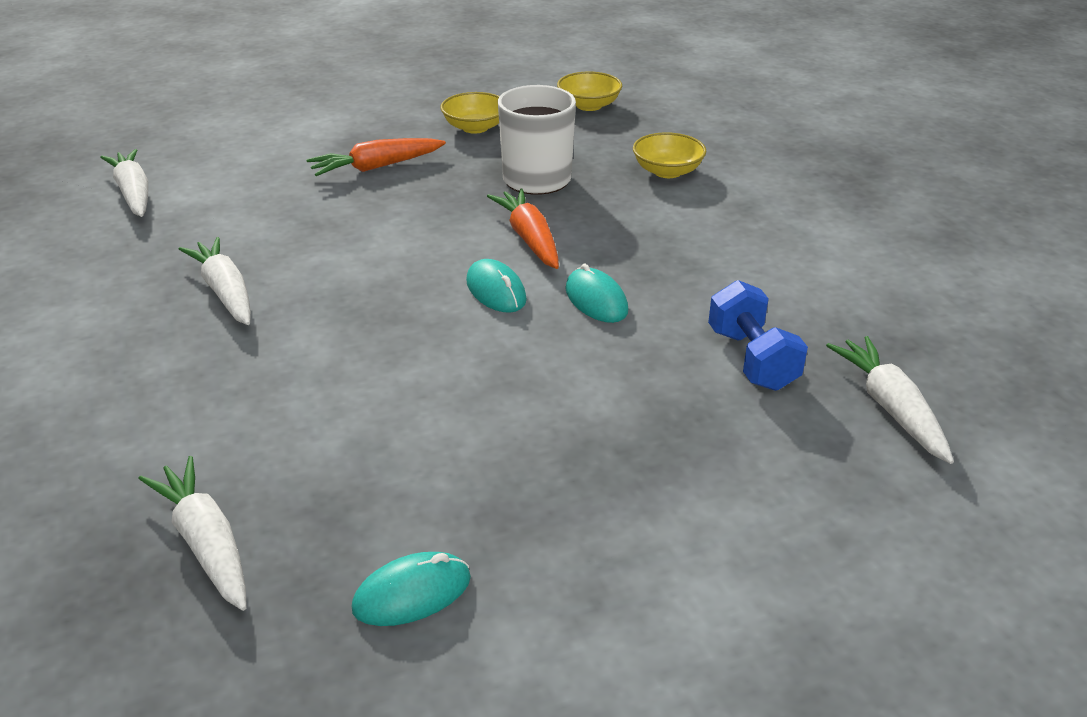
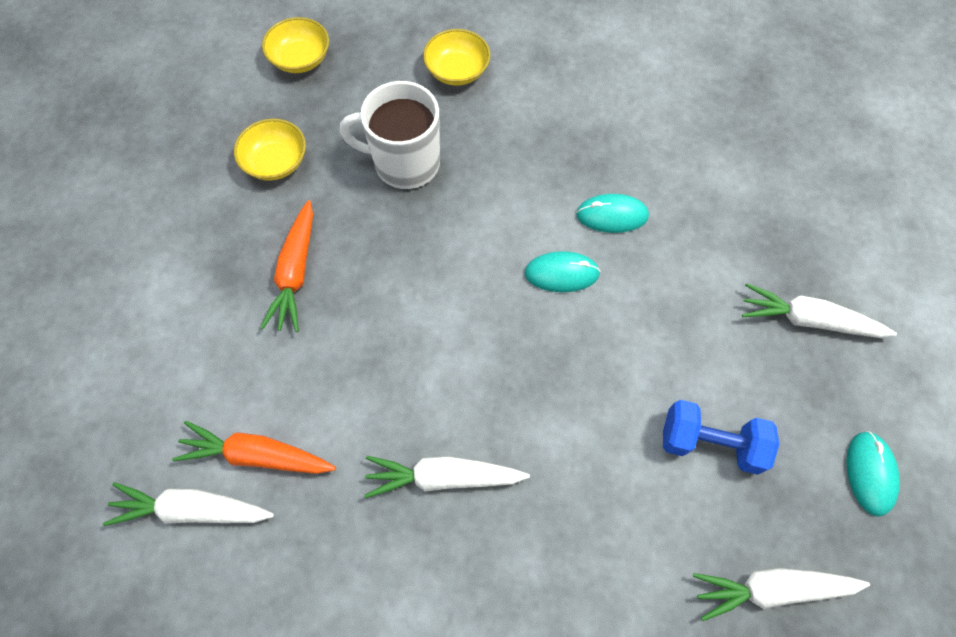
camera: 60 degrees left, 30 degrees up
(529, 238) = (499, 215): orange carrot -> orange carrot (257, 455)
(752, 359) = (730, 165): blue dumbbell -> blue dumbbell (710, 443)
(890, 408) = (813, 126): white carrot -> white carrot (808, 320)

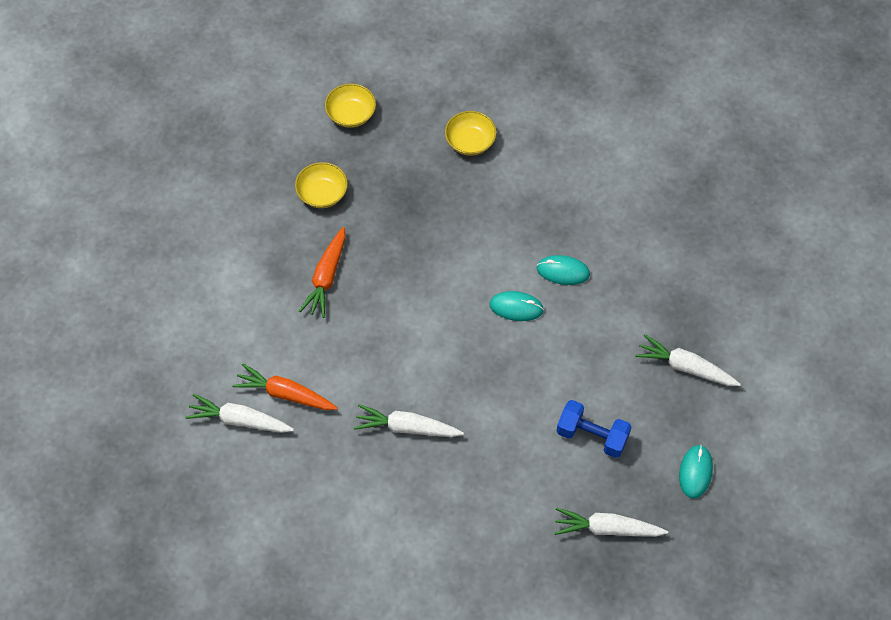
camera: 10 degrees right, 5 degrees down
(404, 163) = (417, 209): white mug -> none

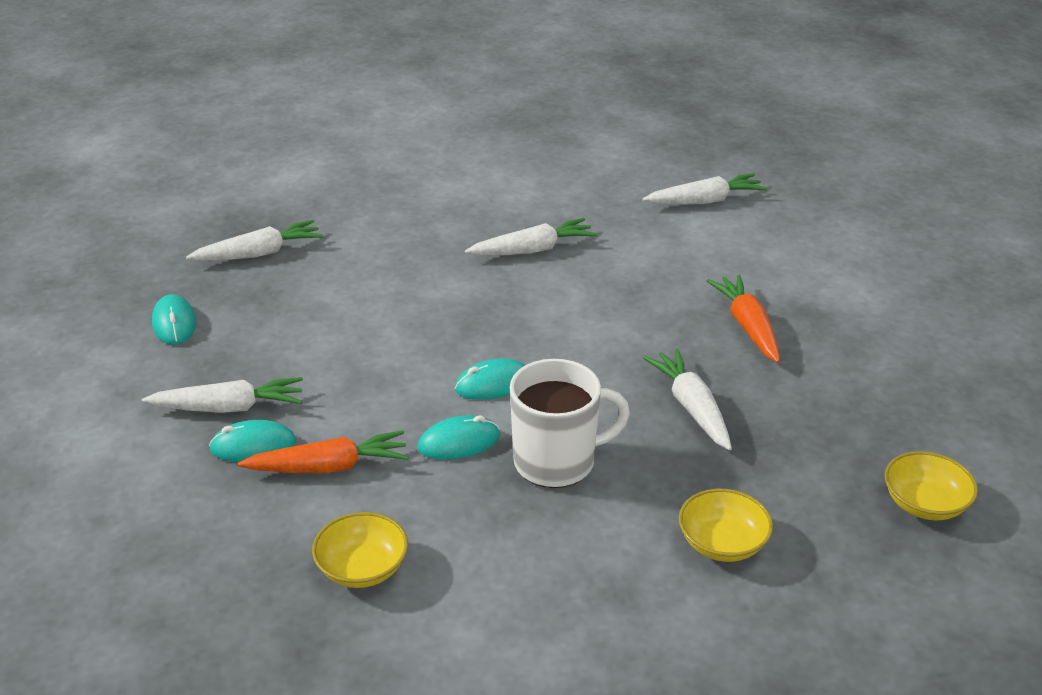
camera: 150 degrees right, 25 degrees down
(285, 394) = (682, 230): orange carrot -> orange carrot (328, 467)
(322, 194) = (848, 399): yellow bowl -> yellow bowl (362, 568)
(414, 231) = (692, 407): none -> white carrot
(517, 231) = (557, 462): none -> white mug
(592, 436) = (318, 310): blue dumbbell -> none
(682, 327) = (253, 446): none -> turquoise mouse

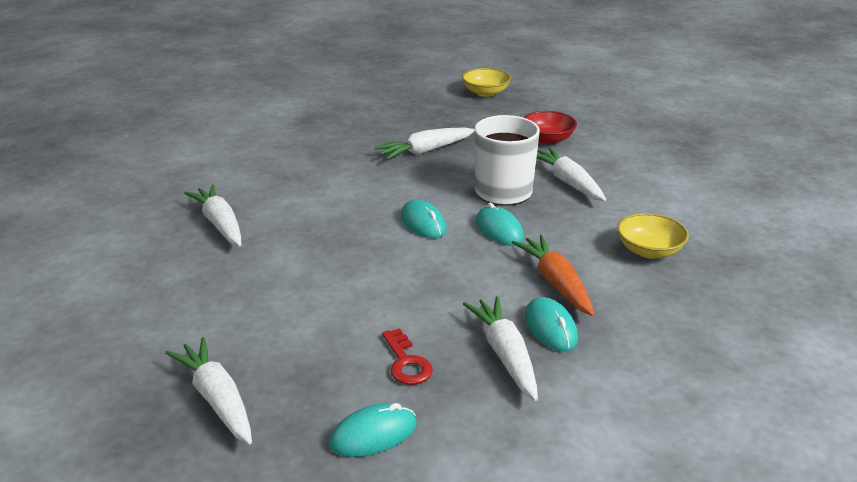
camera: 100 degrees left, 5 degrees down
(250, 347) = (406, 362): none -> red key
(705, 201) = (146, 154): white carrot -> white carrot (568, 182)
(722, 543) = (547, 139): yellow bowl -> red bowl
(748, 326) = (328, 136): orange carrot -> none

